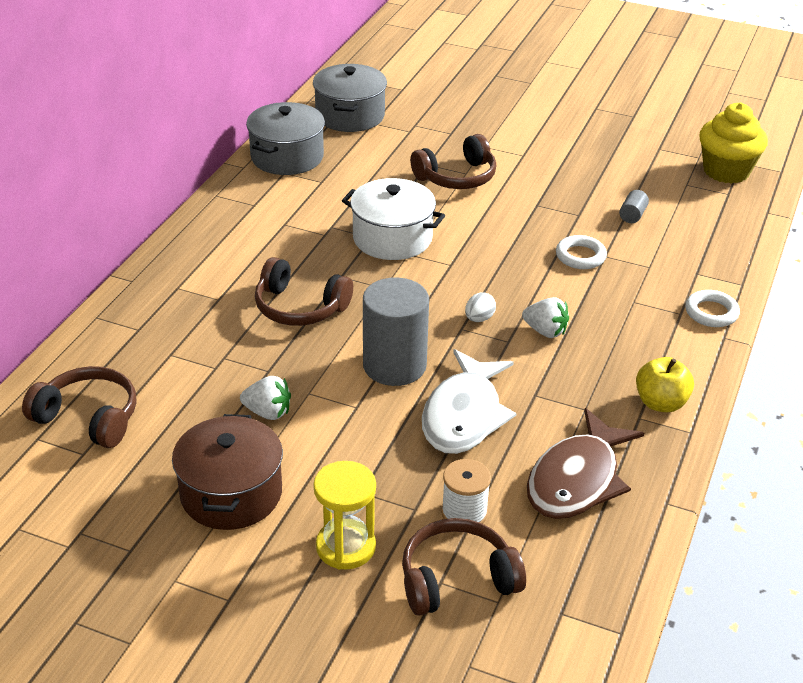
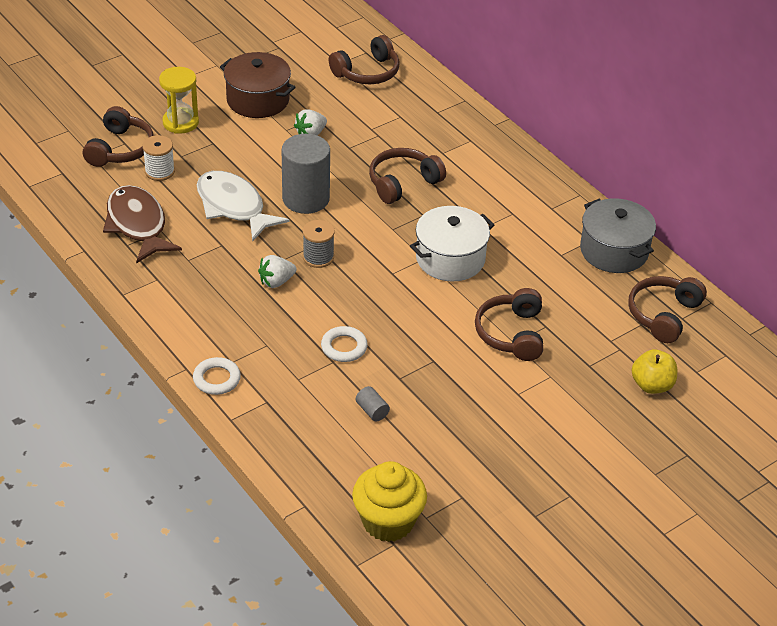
camera: 120 degrees right, 5 degrees up
(350, 115) = (664, 315): grey pot -> brown headphones
(479, 318) = (318, 257): white egg -> grey spool
(660, 403) = (159, 296): yellow apple -> yellow apple (652, 385)

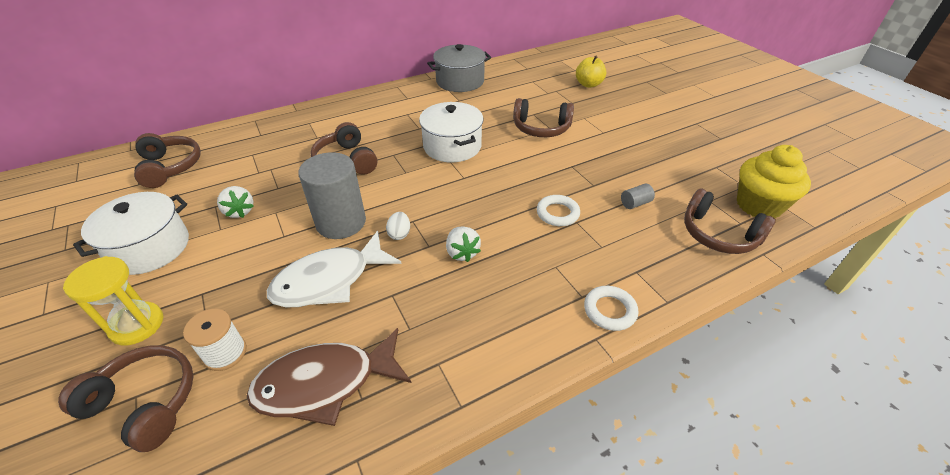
camera: 80 degrees left, 0 degrees up
(258, 100) = (150, 248): brown pot -> white pot
(295, 238) = (399, 234): none -> white egg
(318, 257) = (432, 220): grey spool -> none
(664, 315) = (524, 73): brown headphones -> brown headphones (718, 234)

